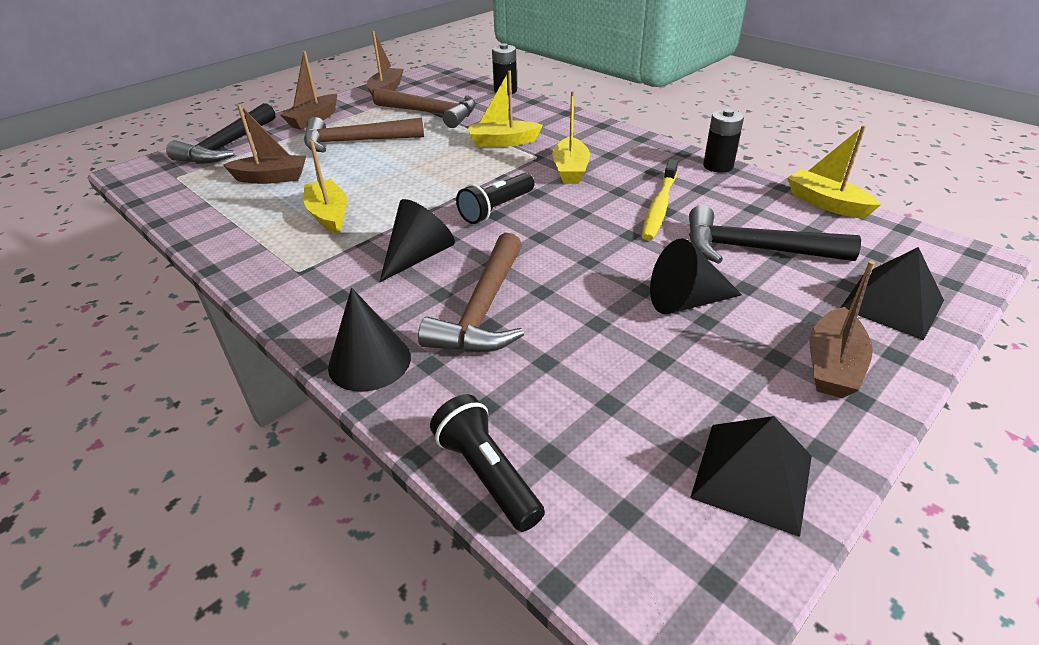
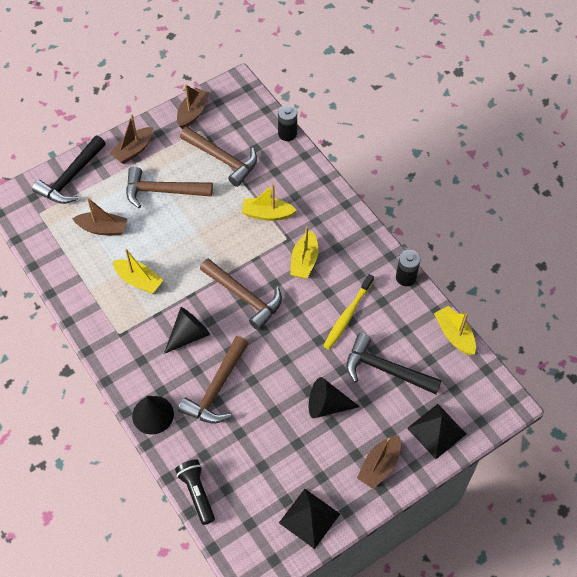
camera: 10 degrees right, 20 degrees up
(329, 215) = (139, 280): yellow boat -> yellow boat turned 135 degrees clockwise
(496, 209) = (244, 296): black flashlight -> brown hammer

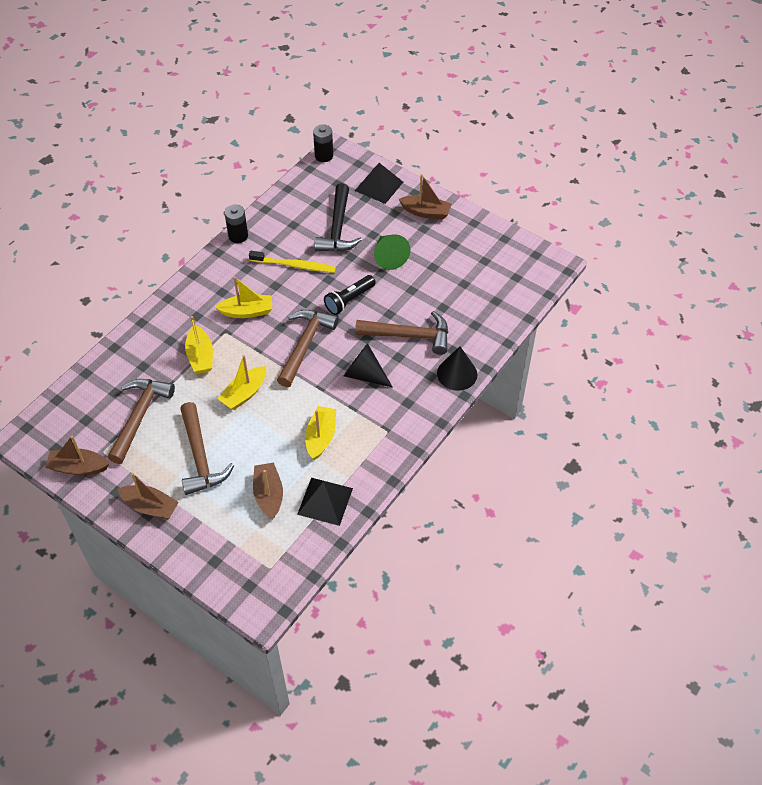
camera: 110 degrees left, 5 degrees down
(71, 177) = (209, 555): black hammer -> none
(197, 493) = (510, 318): black flashlight -> black flashlight (349, 300)
(287, 134) = (88, 370): black battery -> black battery (324, 156)
(309, 518) = (491, 242): black pyramid -> black pyramid (325, 501)
(327, 405) = (389, 257): black cone -> green cone
(454, 335) = (285, 193): yellow boat -> yellow boat (244, 393)

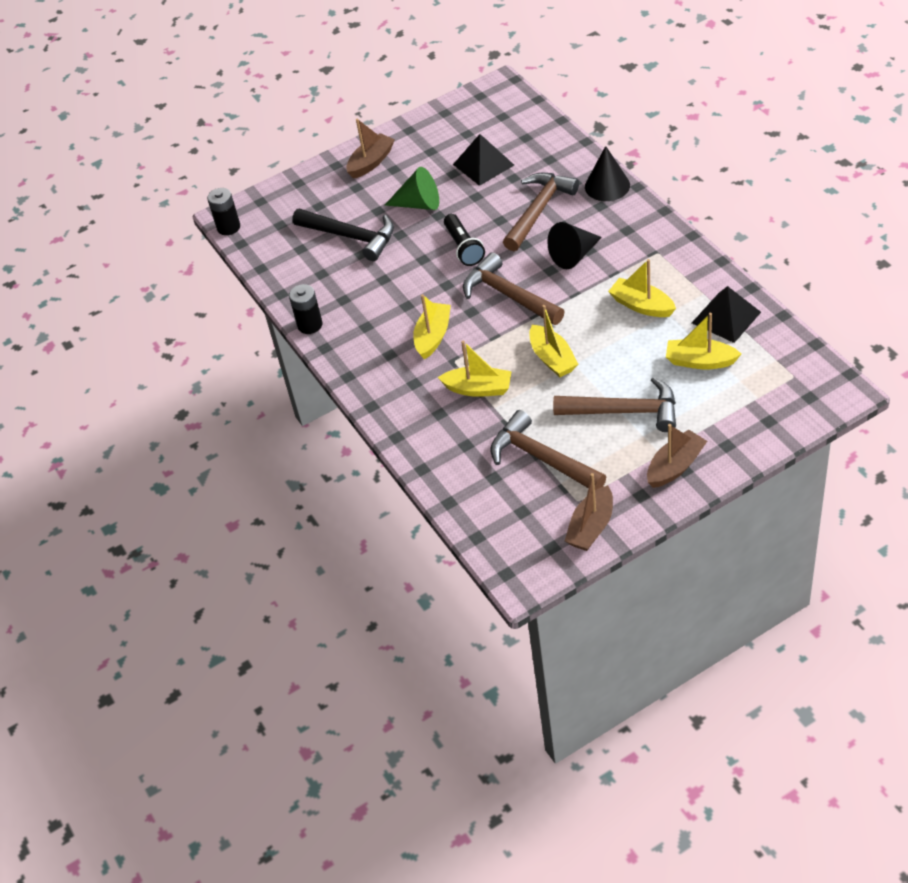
camera: 60 degrees left, 5 degrees down
(269, 495) = (700, 361): brown boat -> yellow boat
(294, 265) = (386, 283): yellow toothbrush -> none
(379, 186) = (307, 191): black pyramid -> black pyramid (483, 164)

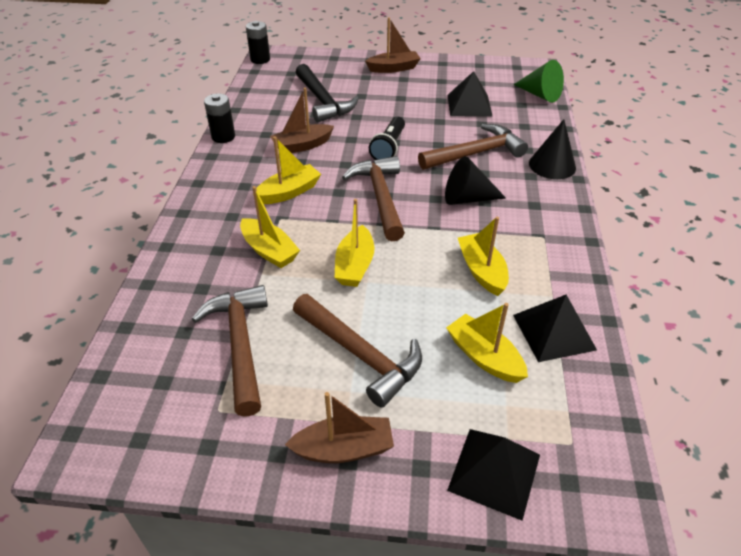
camera: 30 degrees right, 5 degrees down
(419, 204) = (393, 105): green cone -> green cone (540, 94)
(591, 527) = (194, 449): brown boat -> brown boat (302, 146)
(767, 419) = (494, 472): none -> black pyramid

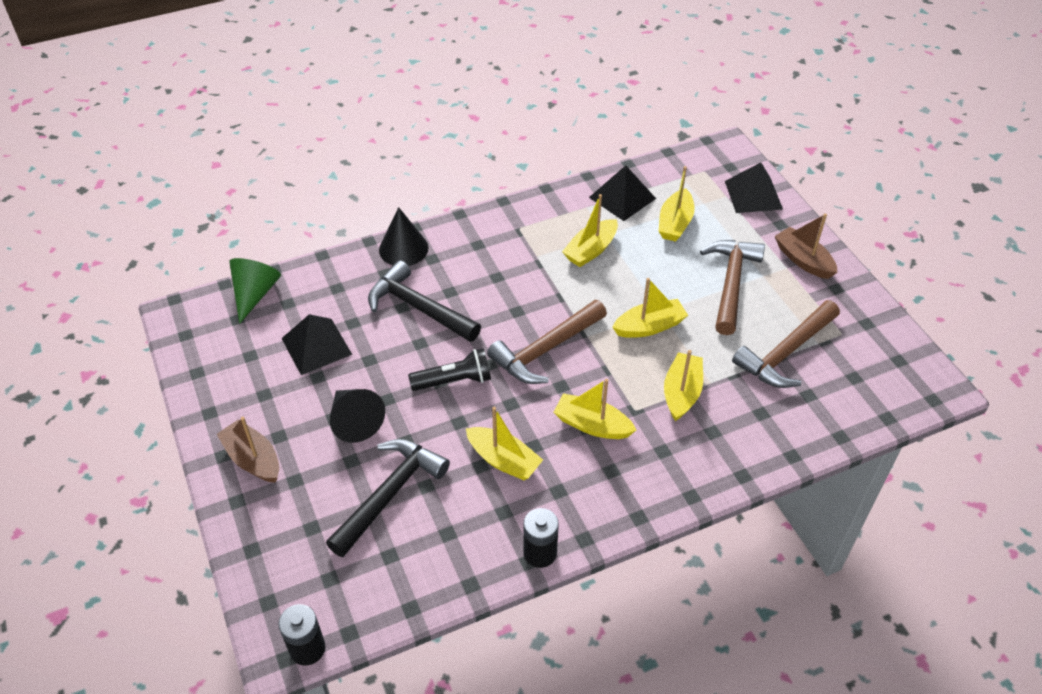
camera: 120 degrees left, 5 degrees up
(302, 146) = (503, 460): brown boat -> yellow boat
(467, 198) = (501, 289): black cone -> black cone (354, 421)
(475, 153) = (419, 308): brown hammer -> black hammer

